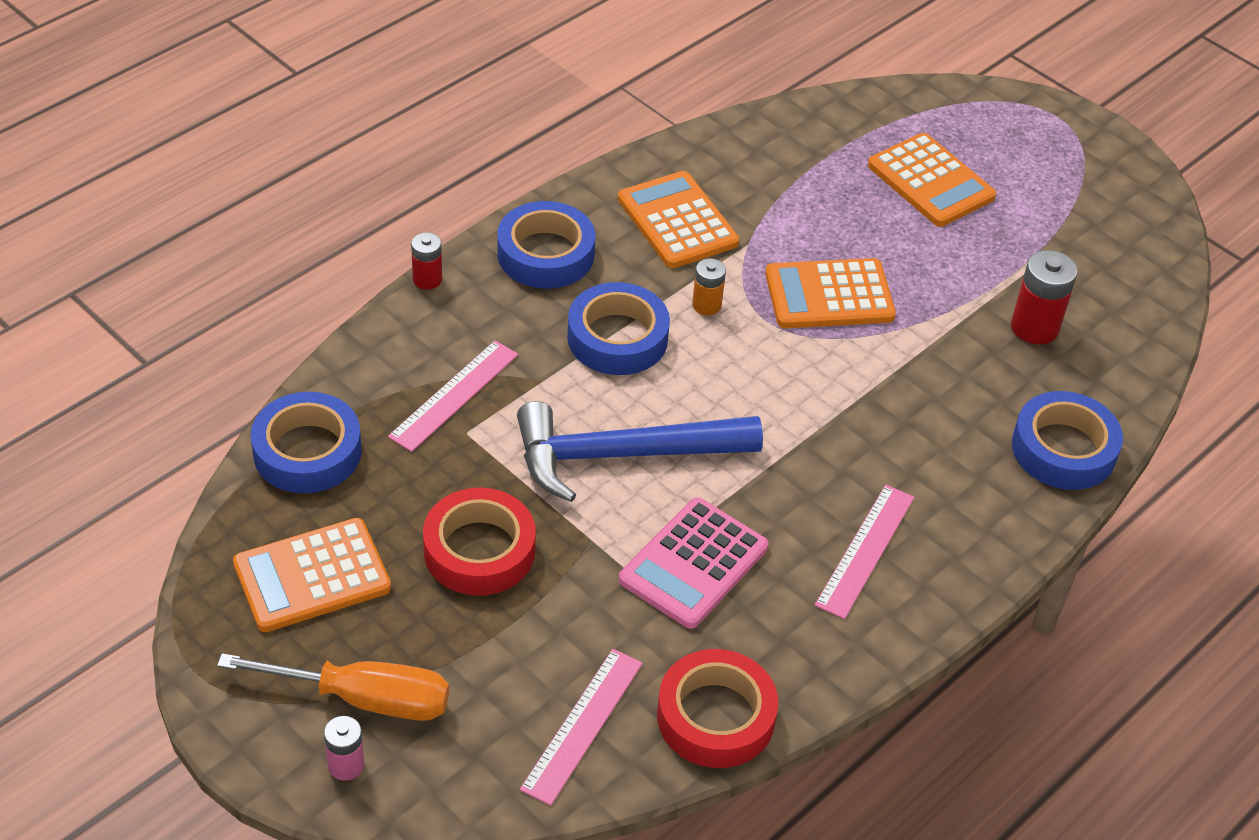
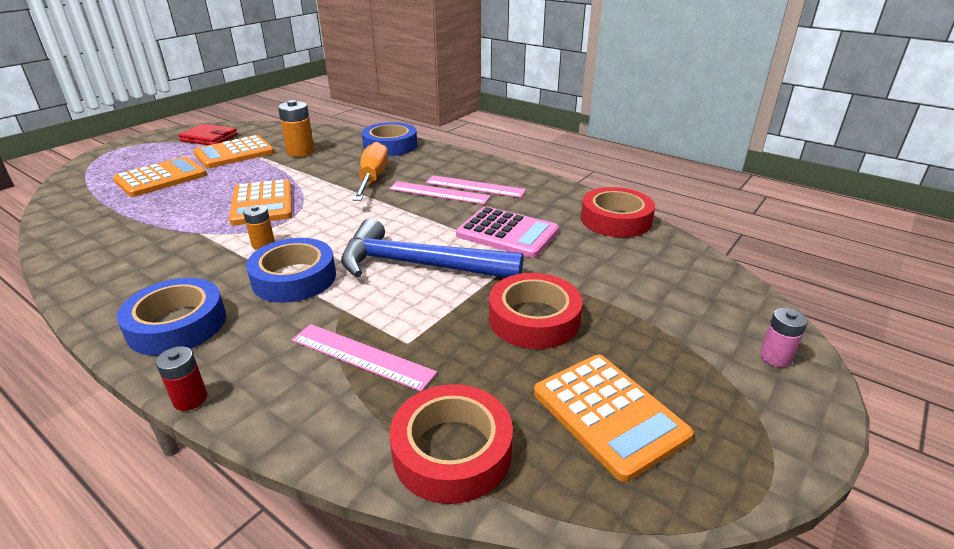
camera: 95 degrees left, 15 degrees down
(307, 451) = (452, 451): blue tape -> red tape
(362, 698) = (711, 359): orange screwdriver -> orange screwdriver (372, 179)
(582, 725) = (655, 260): pink ruler -> pink ruler (439, 193)
(623, 455) = (419, 265): blue hammer -> blue hammer turned 120 degrees clockwise
(677, 221) = (160, 262): orange calculator -> orange calculator (234, 153)
(1034, 327) = (300, 152): red battery -> orange battery
(1105, 209) = (209, 138): none -> red wallet

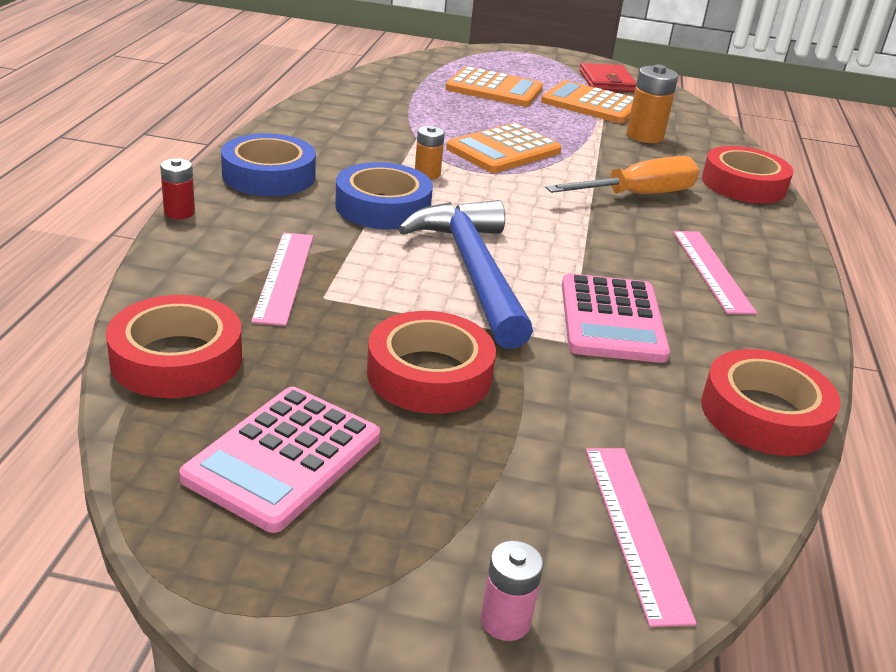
camera: 60 degrees right, 0 degrees up
(390, 146) = (743, 184): blue tape -> red tape
(439, 193) = (658, 247): pink ruler -> pink ruler (634, 529)
(609, 414) = (283, 458): orange calculator -> pink calculator

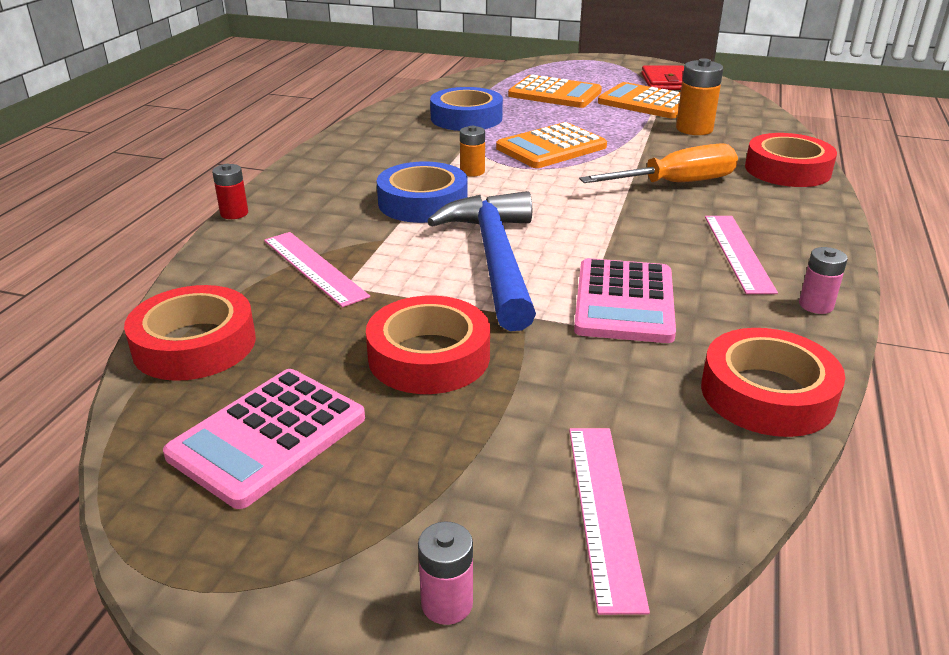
camera: 10 degrees right, 0 degrees up
(269, 176) = (324, 178): blue tape -> blue tape (466, 118)
(284, 276) = (314, 268): pink ruler -> pink ruler turned 45 degrees counterclockwise
(794, 326) = (816, 305): none -> pink battery

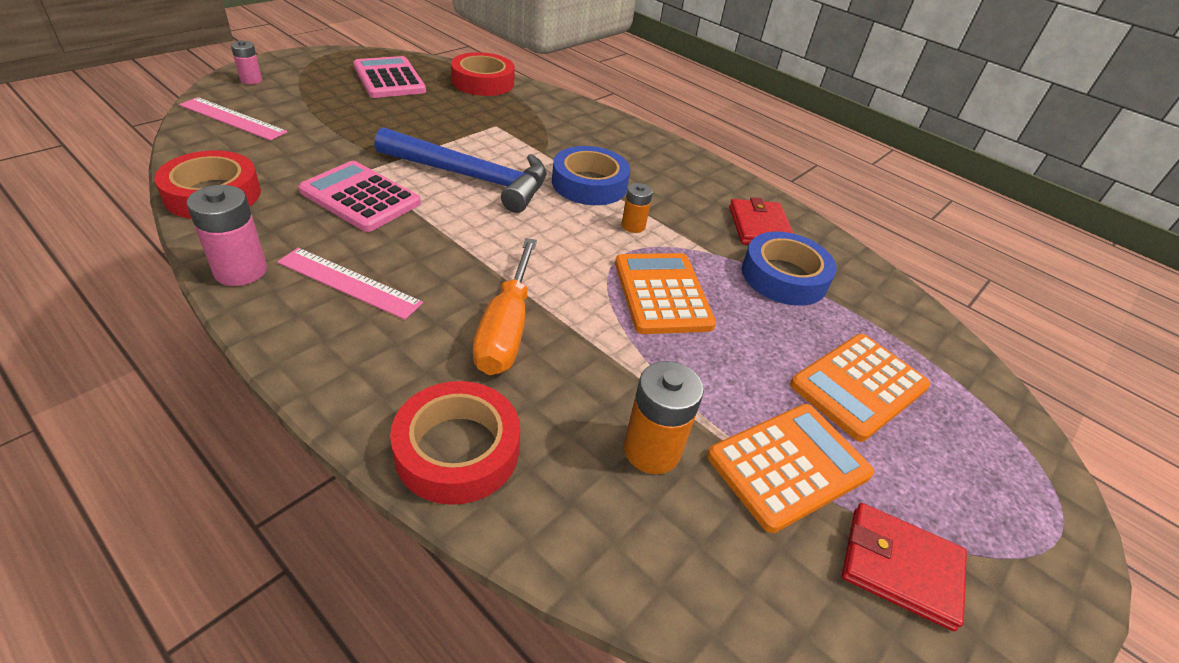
camera: 110 degrees right, 10 degrees up
(234, 213) = (630, 121): red battery -> none
(314, 268) = (528, 124): pink ruler -> none
(403, 131) = (759, 227): none -> red wallet
(429, 356) = (395, 123): red tape -> none
(816, 305) = (240, 271): pink battery -> pink battery, size x1.65

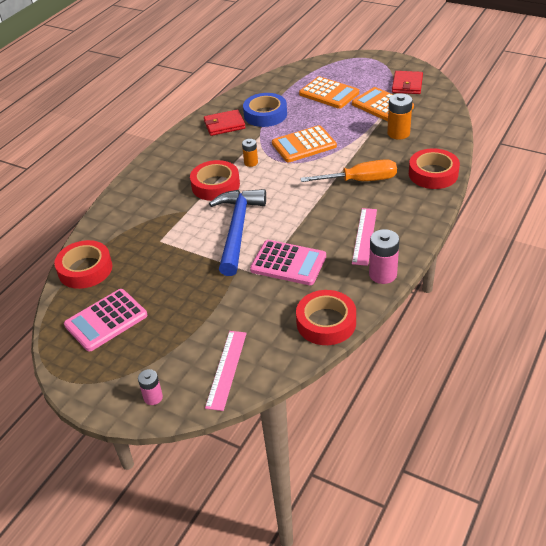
camera: 95 degrees left, 0 degrees up
(360, 197) = (288, 263): pink calculator -> pink calculator turned 90 degrees counterclockwise
(589, 184) = (215, 185): blue tape -> red tape

